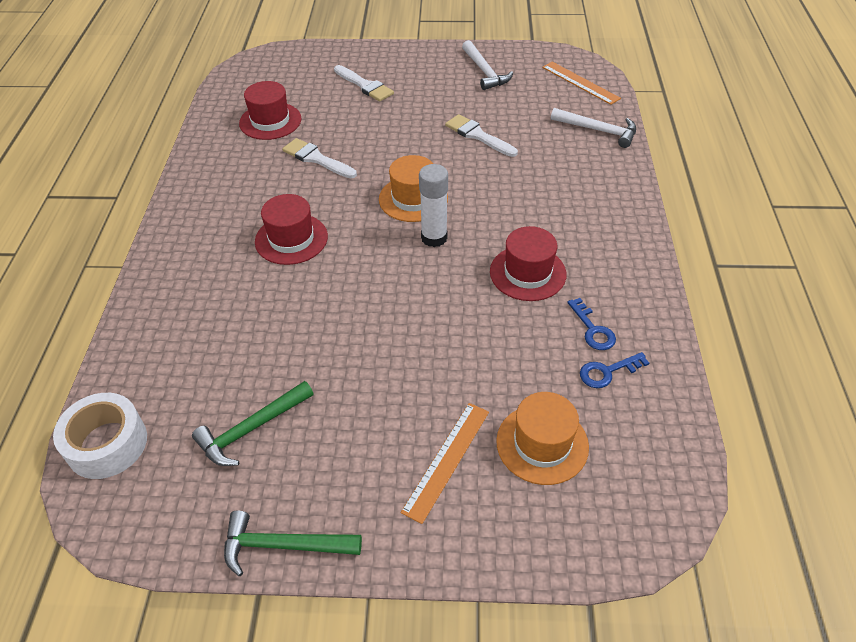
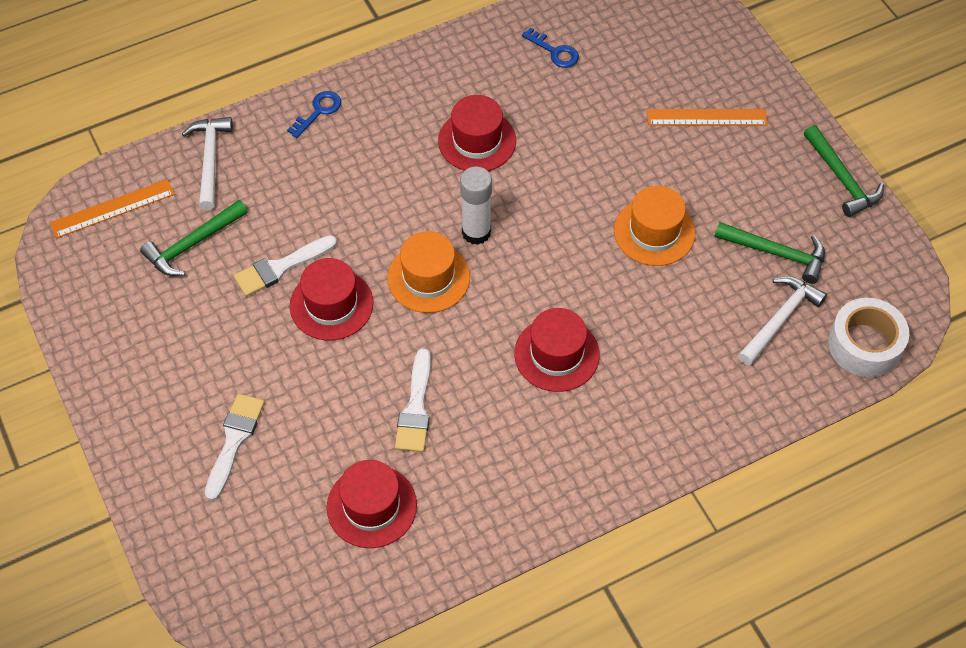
camera: 120 degrees left, 10 degrees up
(429, 148) = (331, 304): none -> red hat
(478, 135) = (280, 267): white brush -> white brush turned 45 degrees clockwise
(485, 72) = (133, 318): white hammer -> white hammer (780, 319)
(526, 106) = (192, 244): none -> green hammer
(542, 444) = (651, 68): orange hat -> orange hat (654, 232)
(580, 82) = (112, 208): orange ruler -> orange ruler turned 45 degrees clockwise
(592, 329) = (515, 74): blue key -> blue key (318, 111)

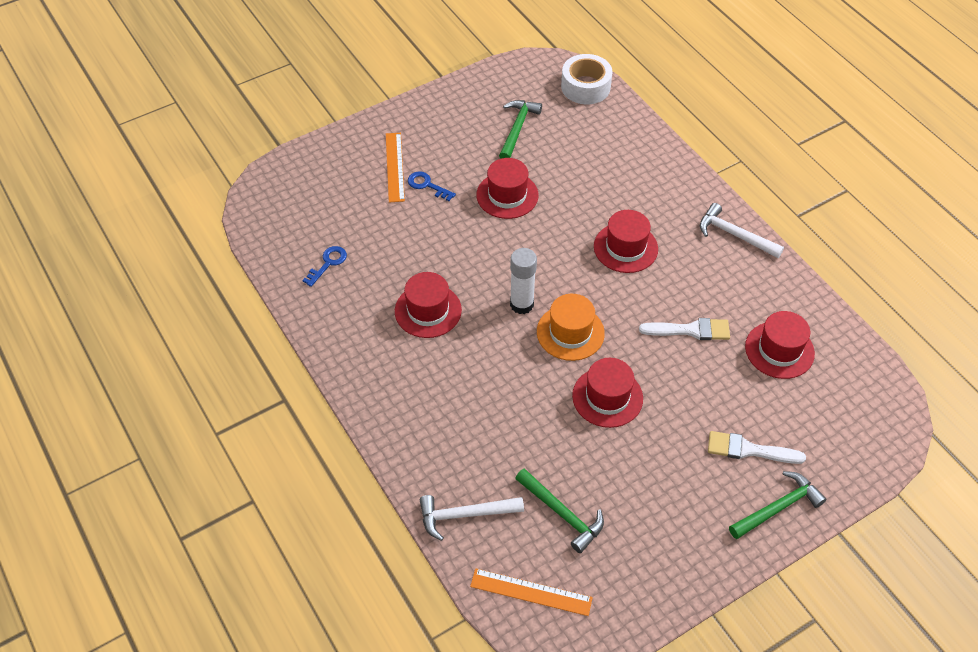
camera: 95 degrees left, 5 degrees down
(112, 208) = (531, 592): orange ruler -> orange ruler turned 45 degrees counterclockwise
(280, 267) = (576, 439): white brush -> none
(318, 111) = (402, 432): blue key -> blue key (427, 185)
(654, 232) = (507, 195): orange hat -> red hat
(780, 319) = (572, 127): white hammer -> white hammer (734, 235)
(841, 178) = (447, 94): green hammer -> green hammer (778, 507)

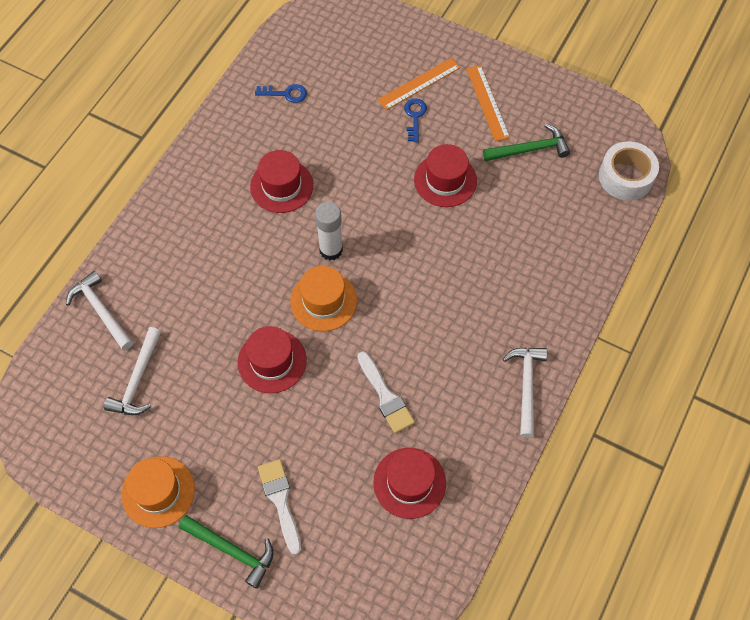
camera: 60 degrees right, 10 degrees up
(531, 592) = (55, 391): orange ruler -> orange ruler (487, 102)
(562, 514) = (137, 380): green hammer -> white hammer
(625, 248) = (447, 301): red hat -> none
(690, 544) = (158, 492): none -> orange hat

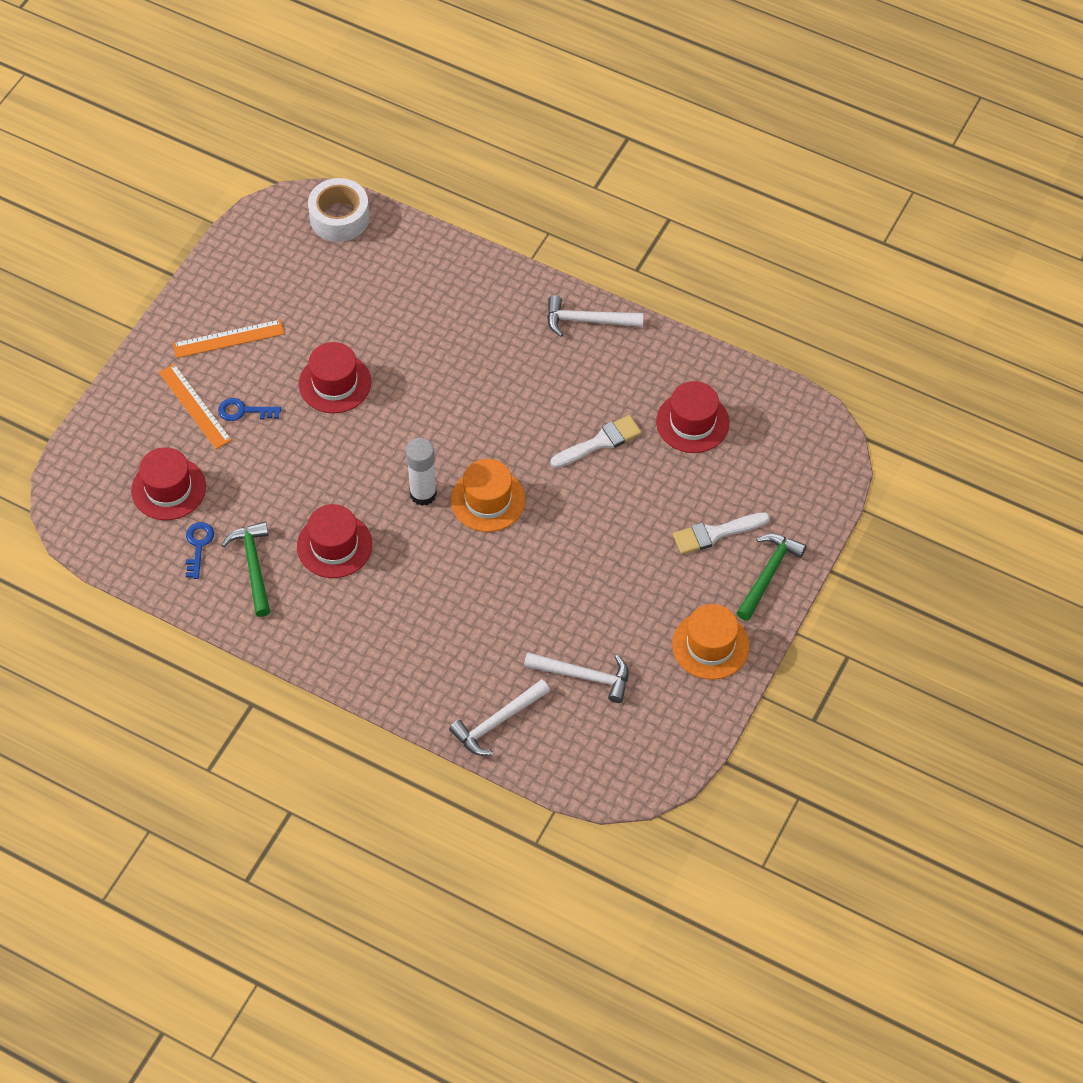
camera: 90 degrees left, 5 degrees down
(272, 361) = (560, 547): red hat -> red hat (168, 488)
(530, 149) = (297, 301): green hammer -> green hammer (253, 566)

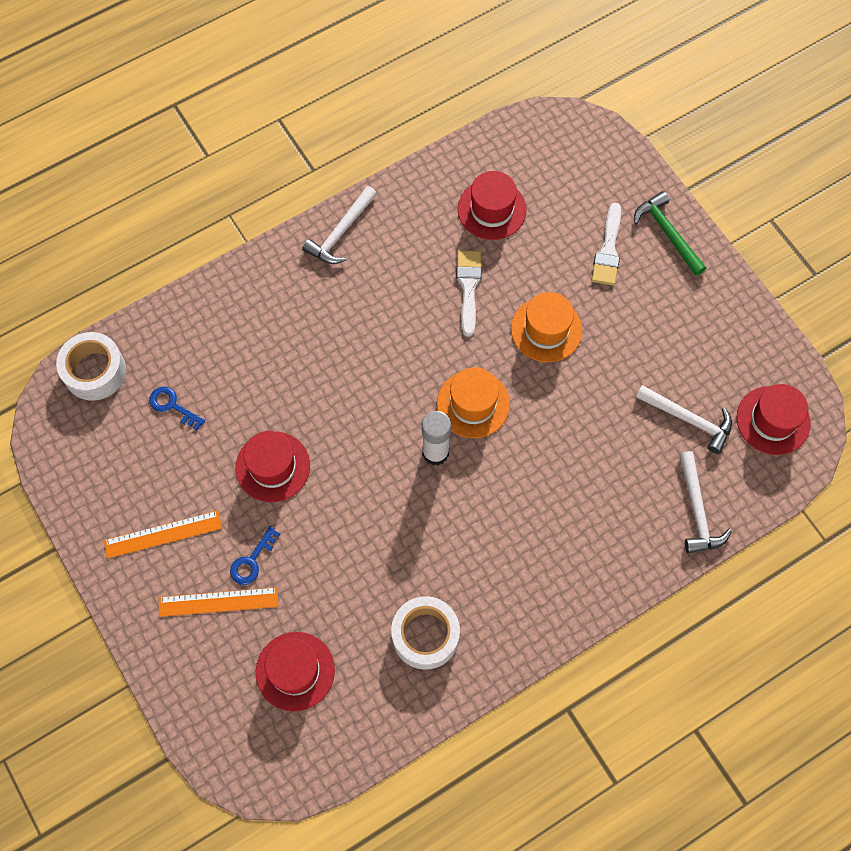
camera: 60 degrees left, 10 degrees up
(198, 546) = (374, 675): blue key -> blue key (172, 406)
(228, 339) = (163, 534): orange ruler -> orange ruler turned 60 degrees clockwise
(253, 566) = (425, 635): green hammer -> white tape
(334, 545) = (444, 554): red hat -> red hat (773, 420)
(584, 676) = (688, 419): white hammer -> white hammer turned 75 degrees clockwise
(710, 645) = (710, 310): orange hat -> orange hat (546, 329)

